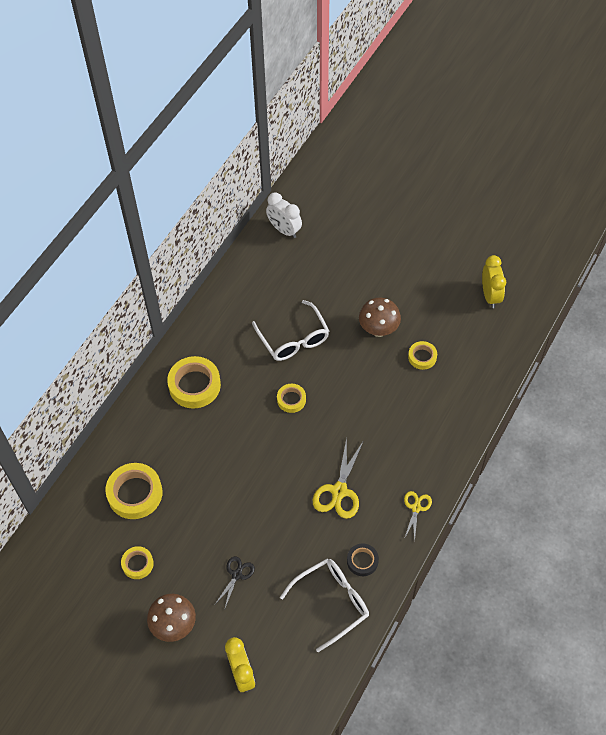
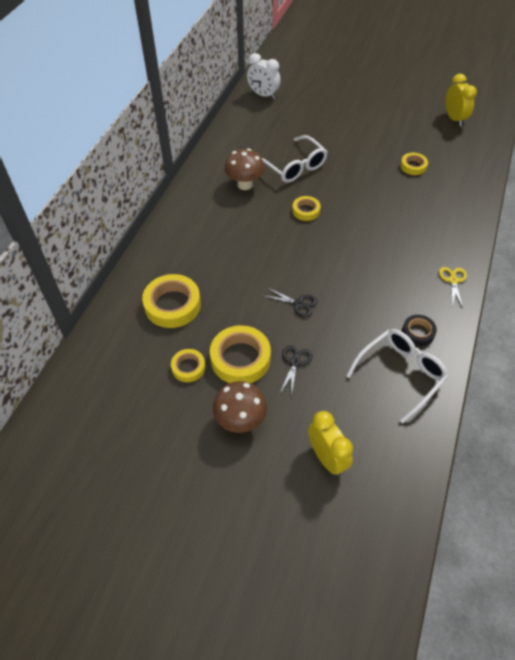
camera: 10 degrees left, 5 degrees down
(194, 385) = (212, 211): yellow tape -> yellow tape (240, 358)
(256, 511) = (298, 304): none -> black scissors
(339, 491) = (374, 276): yellow scissors -> none
(378, 329) = (367, 152): brown mushroom -> brown mushroom (245, 185)

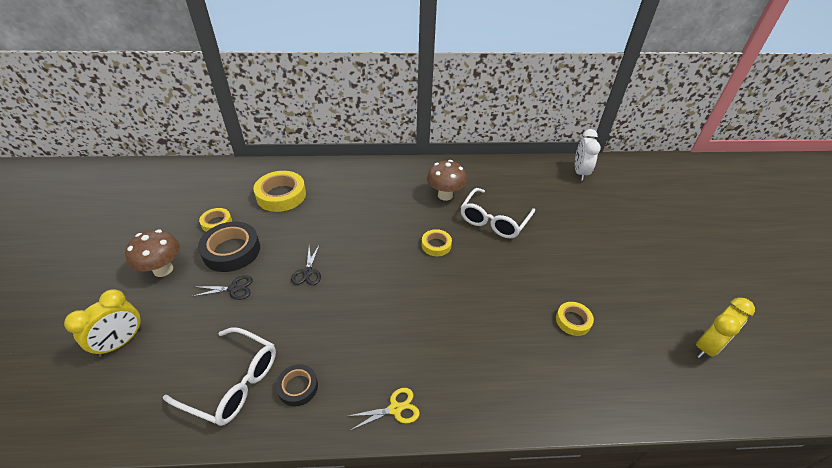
camera: 65 degrees right, 10 degrees down
(240, 358) = (231, 251): yellow tape -> black tape

